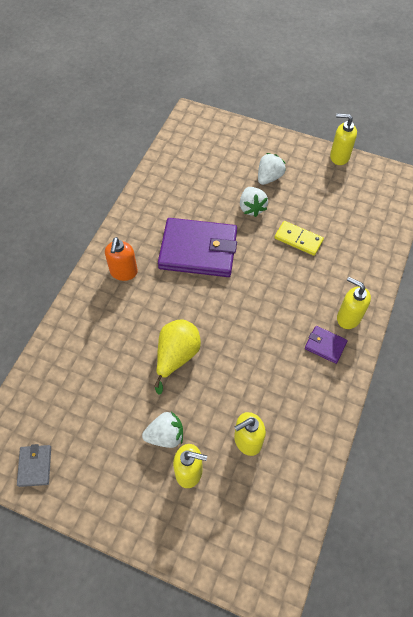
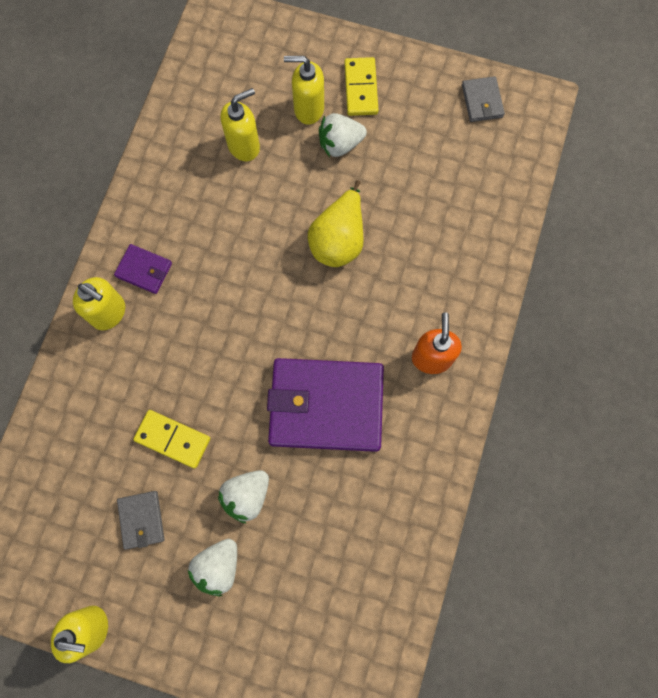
camera: 175 degrees right, 15 degrees up
(139, 489) = (361, 88): none -> yellow domino
(251, 208) = (246, 496): white strawberry -> white strawberry turned 120 degrees counterclockwise
(315, 201) = (141, 520): none -> grey wallet

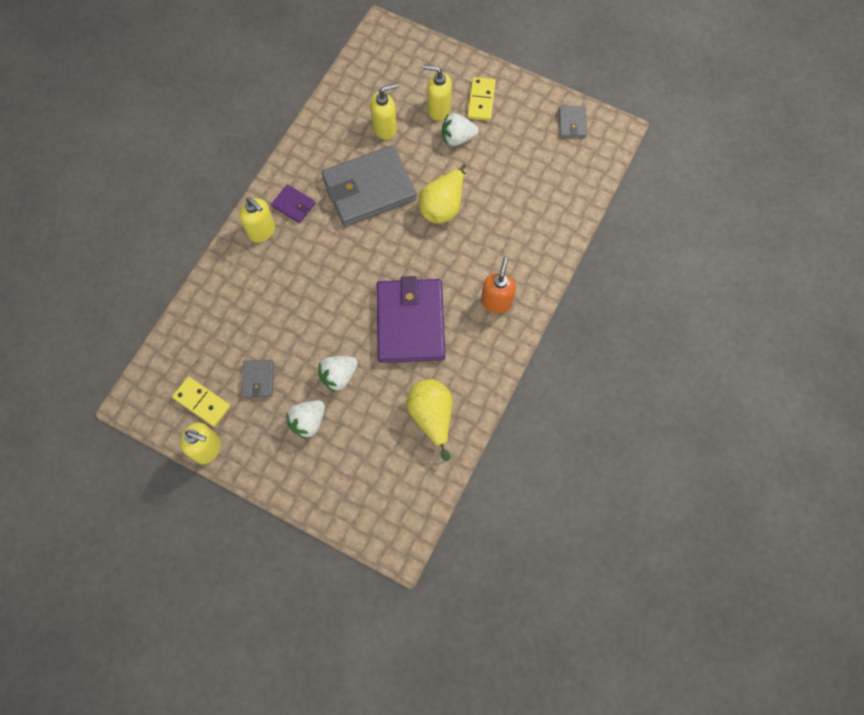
camera: 10 degrees right, 5 degrees down
(173, 439) = (292, 327): yellow domino -> yellow domino (202, 402)
(238, 231) = (369, 188): none -> grey wallet
(326, 406) = (410, 322): purple wallet -> purple wallet turned 75 degrees clockwise
(378, 529) = (432, 416): none -> yellow pear

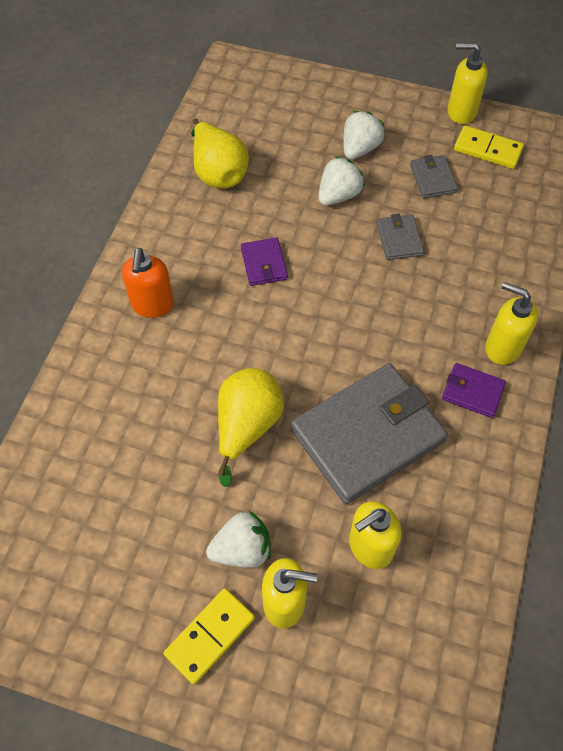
camera: 170 degrees right, 10 degrees down
(410, 322) = (264, 264): purple wallet -> purple wallet, size x0.44
(481, 100) = (210, 636): yellow domino -> yellow domino turned 45 degrees clockwise
(572, 123) = (40, 615): grey wallet -> grey wallet (399, 239)

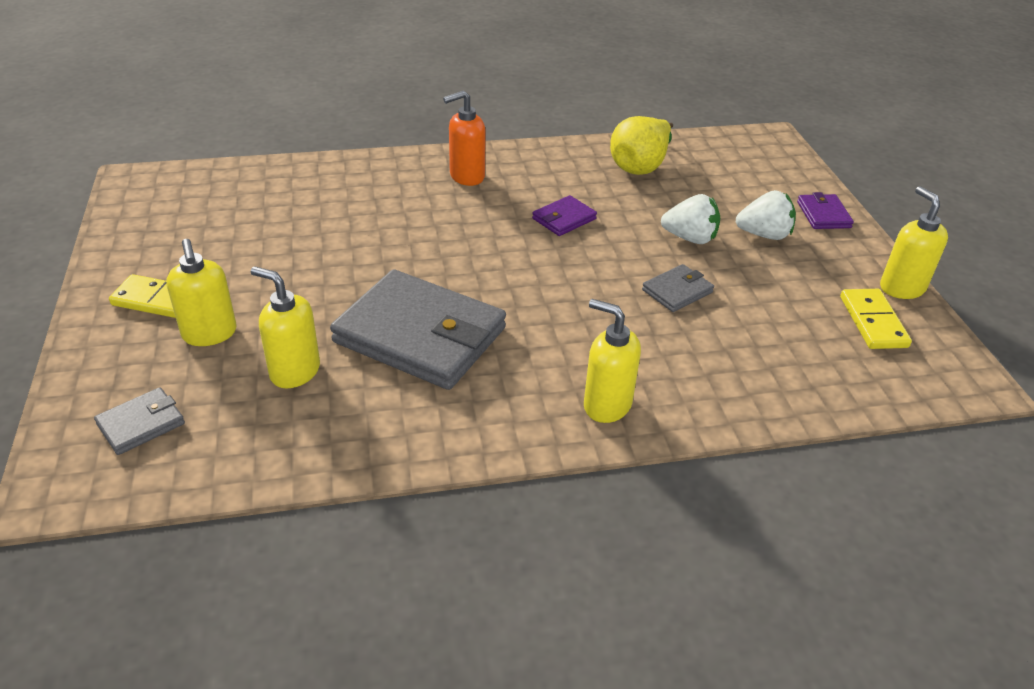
camera: 60 degrees right, 20 degrees down
(242, 549) = (252, 294): white strawberry -> none
(247, 426) = (380, 260): yellow pear -> none
(433, 179) = (782, 293): grey wallet -> grey wallet (141, 424)
(472, 392) = (528, 396): purple wallet -> purple wallet (823, 215)
(502, 347) = (606, 405): yellow soap dispenser -> yellow soap dispenser turned 60 degrees counterclockwise

